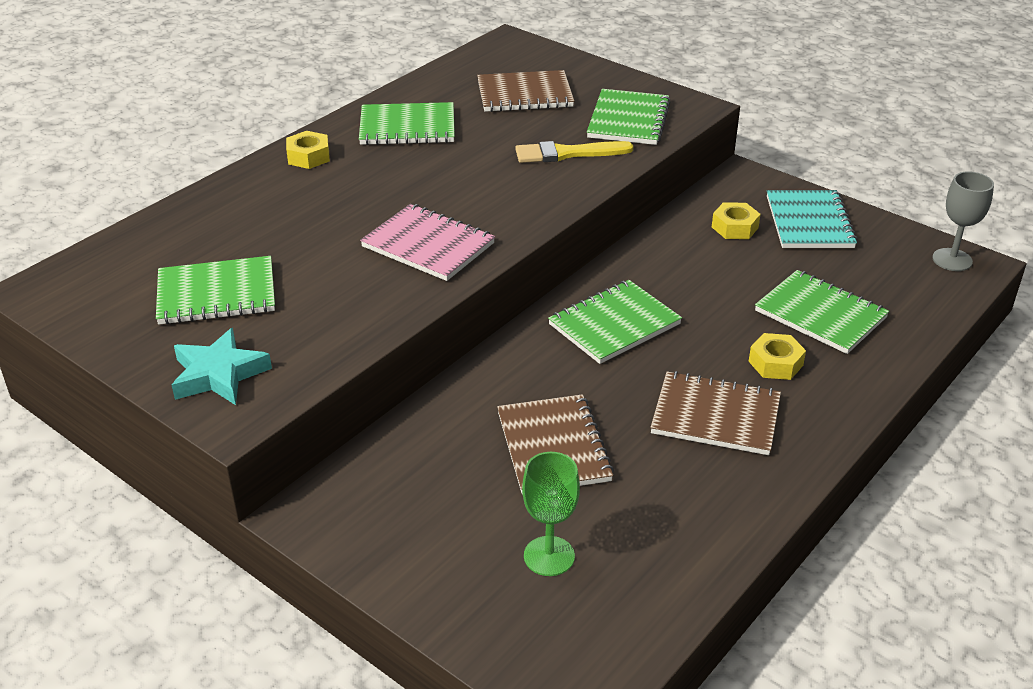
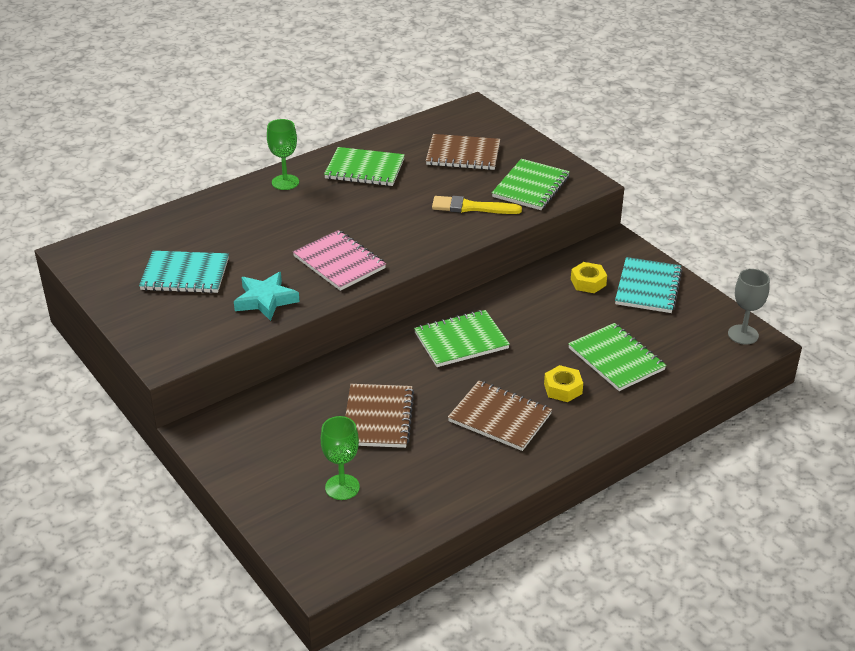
camera: 15 degrees right, 0 degrees up
(216, 294) = (185, 274): green notebook -> turquoise notebook
(219, 374) = (166, 330): turquoise star -> turquoise star (265, 300)
(308, 156) = (285, 182): yellow nut -> green goblet

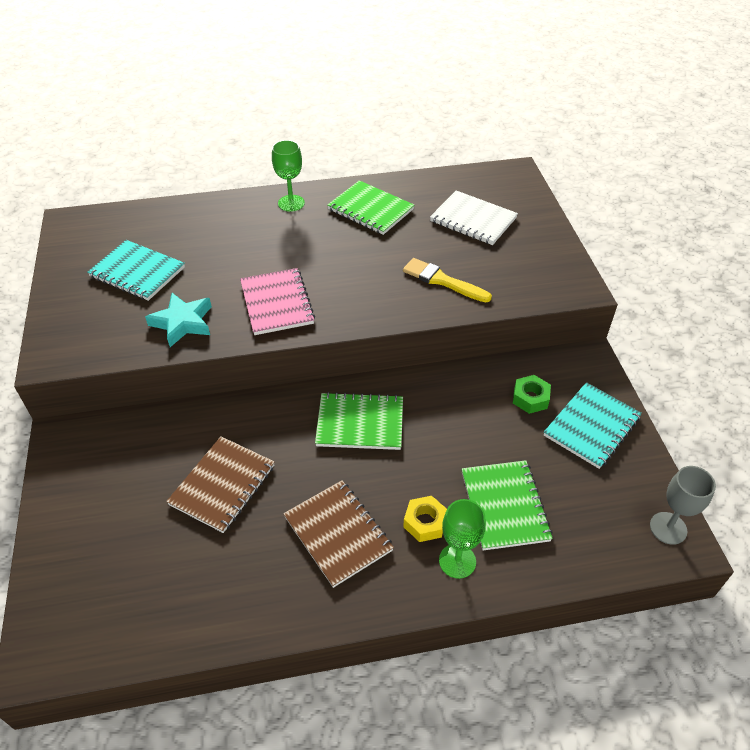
camera: 25 degrees right, 10 degrees up
(342, 487) = (134, 556): green goblet -> green goblet (457, 561)
(463, 154) = (473, 220): brown notebook -> white notebook
(531, 187) = (517, 275): green notebook -> none
(588, 282) = (530, 398): yellow nut -> green nut

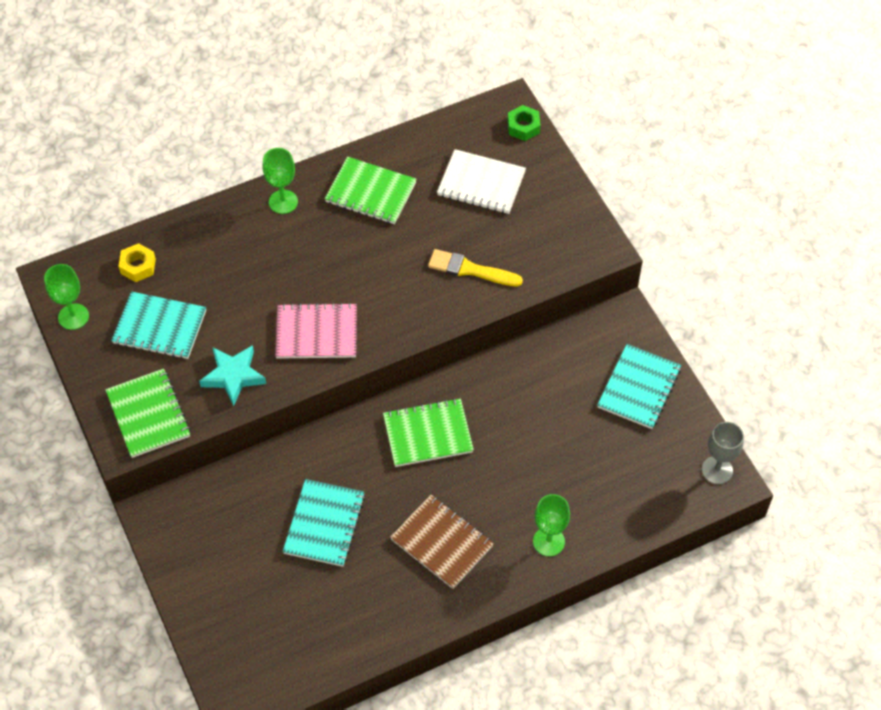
camera: 15 degrees left, 10 degrees up
(68, 251) = (73, 316): none -> green goblet
(223, 485) = (324, 524): brown notebook -> turquoise notebook
(277, 303) = (316, 333): pink notebook -> pink notebook turned 60 degrees counterclockwise
(425, 522) = (513, 515): yellow nut -> yellow nut (138, 266)
(504, 506) = (577, 483): green notebook -> green notebook (148, 414)
(530, 398) = (578, 371): green nut -> green nut (523, 127)

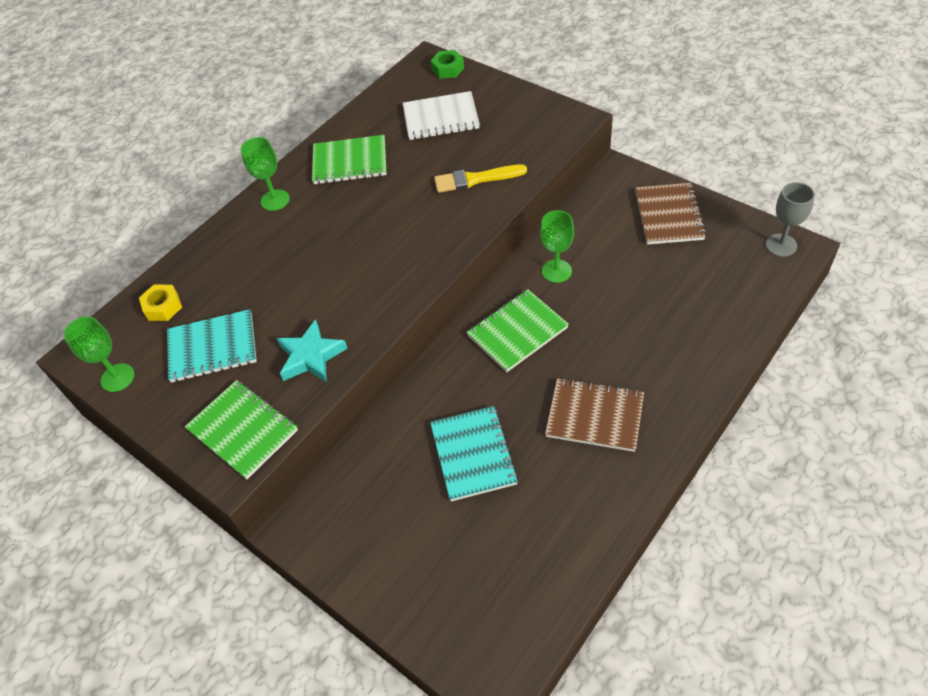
camera: 20 degrees left, 5 degrees down
(316, 333) = (369, 285): pink notebook -> none
(548, 541) = (688, 367): green goblet -> green goblet (556, 271)
(639, 388) = (669, 215): turquoise notebook -> brown notebook

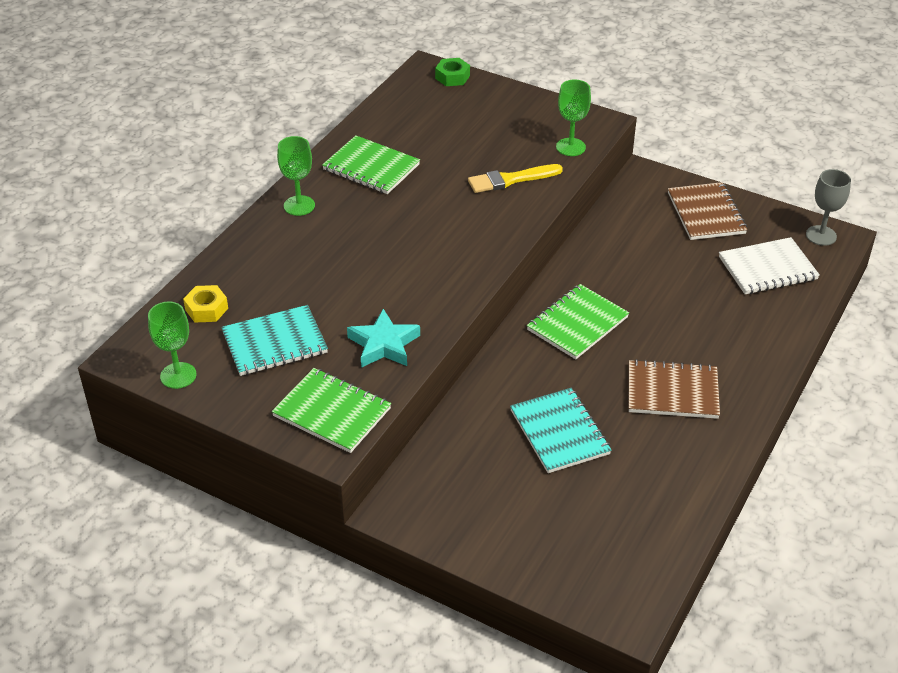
camera: 15 degrees left, 10 degrees down
(350, 162) = (371, 167): green notebook -> green notebook turned 45 degrees clockwise
(441, 118) = (458, 124): white notebook -> white notebook (767, 268)
(556, 271) = (604, 268): green goblet -> green goblet (570, 147)

